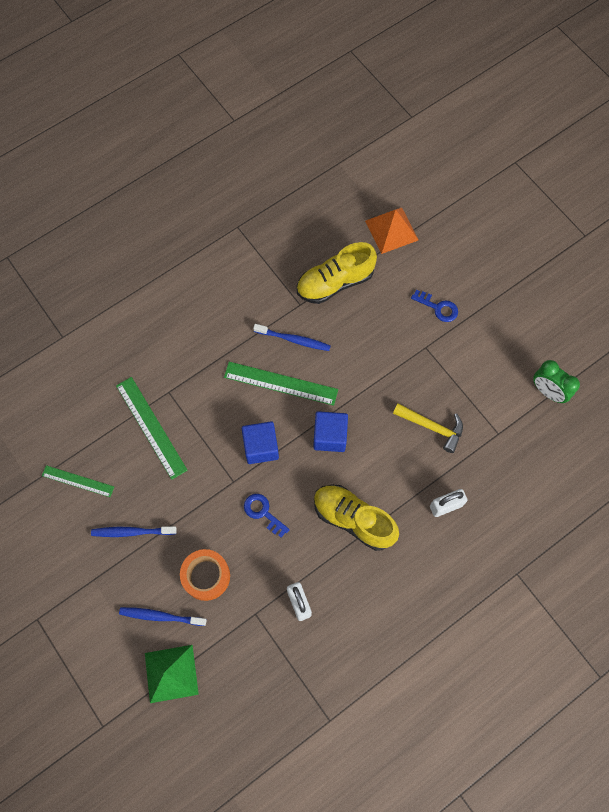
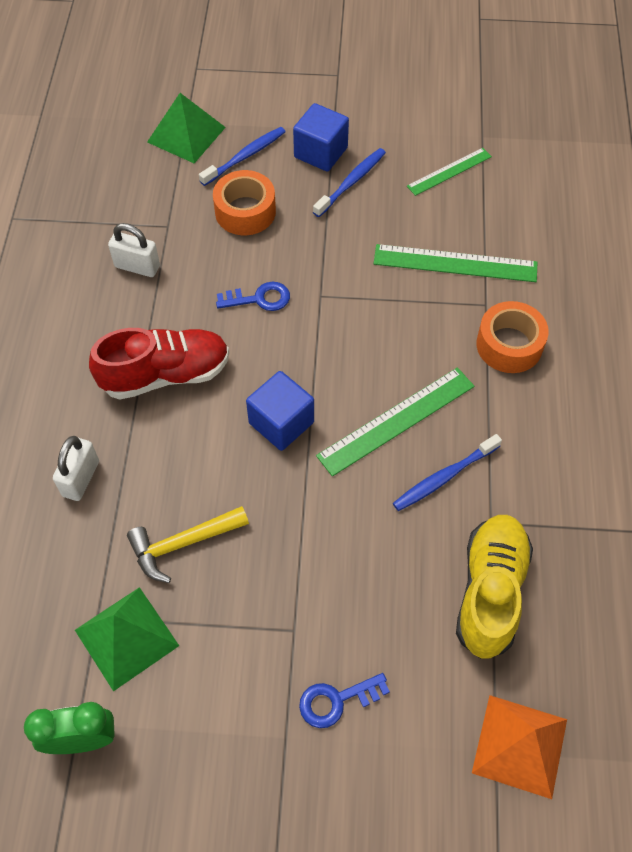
camera: 130 degrees right, 10 degrees down
(187, 362) = (509, 345): none -> orange tape
(261, 447) = (334, 346): blue cube -> blue cube (320, 152)
(353, 519) = (165, 374): yellow shoe -> red shoe
(494, 413) = (126, 637): none -> green pyramid

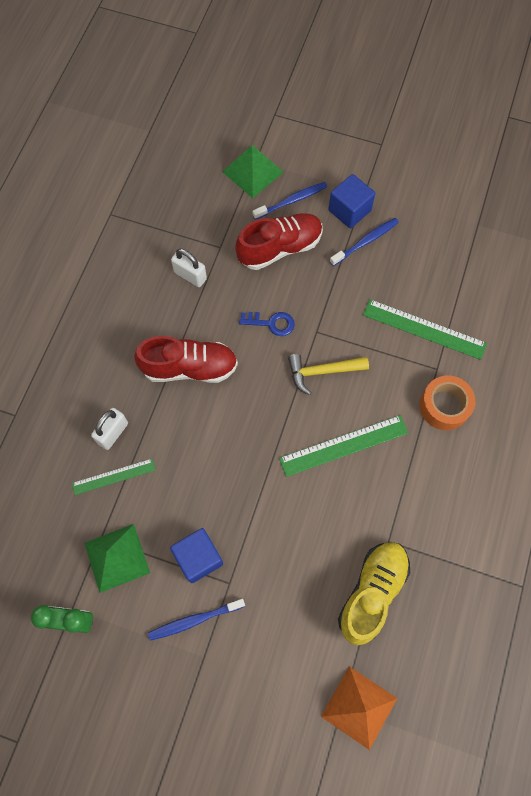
camera: 15 degrees right, 10 degrees up
(182, 544) = (170, 500): yellow hammer -> yellow hammer (322, 372)
(245, 211) = (280, 248): orange tape -> red shoe
(281, 423) = (261, 426): blue cube -> blue cube (198, 558)
(336, 701) = (244, 641): blue key -> none
(444, 477) = (365, 498): blue toothbrush -> blue toothbrush (195, 620)
(449, 171) = (443, 249): green ruler -> green ruler (113, 476)

